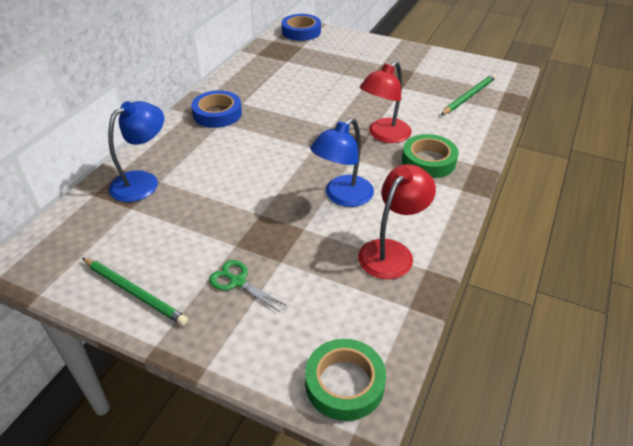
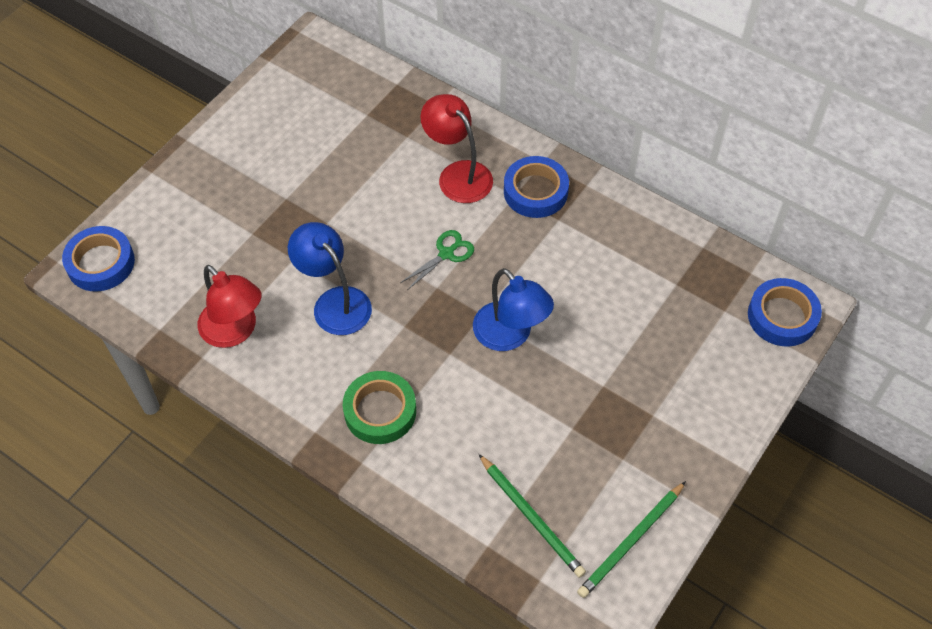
camera: 100 degrees right, 15 degrees up
(135, 292) = (249, 123): green pencil -> green pencil (631, 541)
(143, 181) = (409, 122): blue lamp -> blue lamp (510, 335)
(237, 282) = (237, 197): green scissors -> green scissors (446, 254)
(344, 383) = (101, 263): green tape -> blue tape
(384, 135) = (448, 372): red lamp -> red lamp (458, 174)

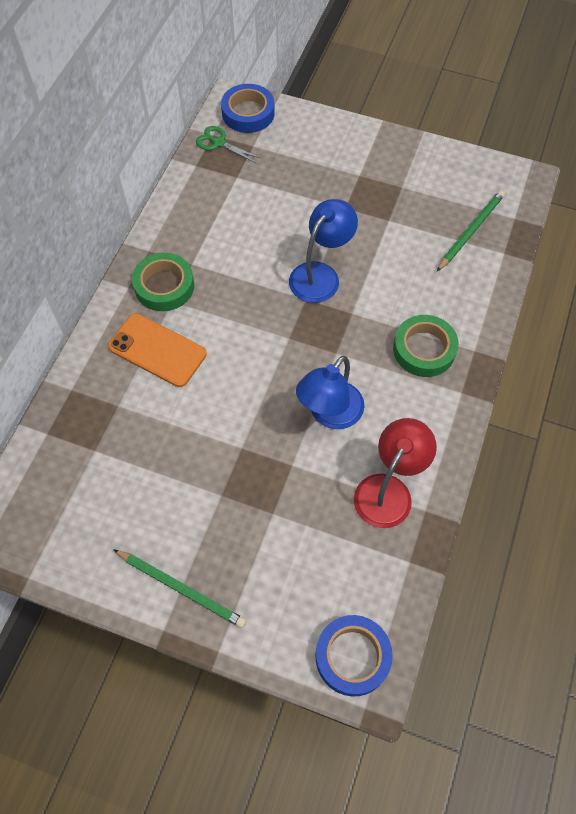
camera: 105 degrees left, 5 degrees up
(446, 254) = (251, 339): green scissors -> green scissors (219, 143)
(458, 174) = (157, 350): red lamp -> orange phone
(535, 191) = (164, 286): blue tape -> green tape
(631, 541) = (463, 173): green pencil -> green pencil (181, 589)

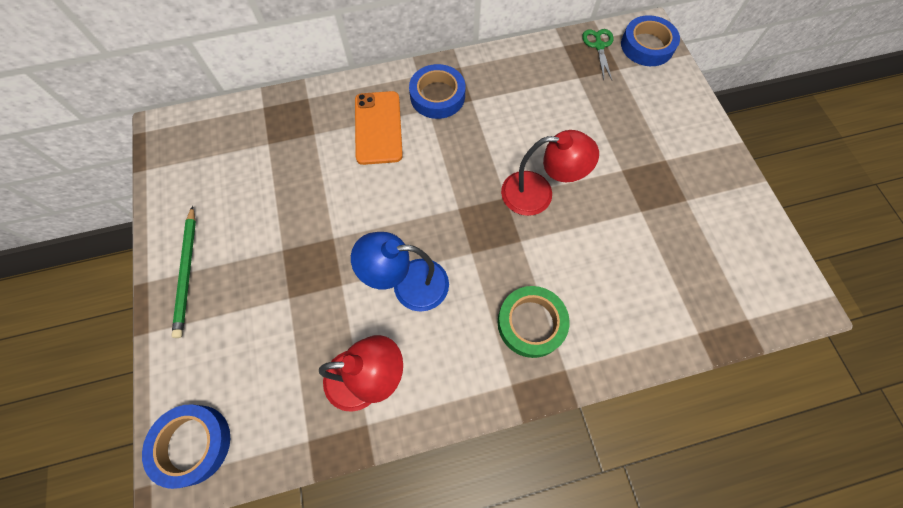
camera: 55 degrees right, 5 degrees up
(164, 286) = (437, 96): green tape -> blue tape
(320, 275) = (538, 193): blue lamp -> red lamp
(471, 231) = (694, 287): green pencil -> none

